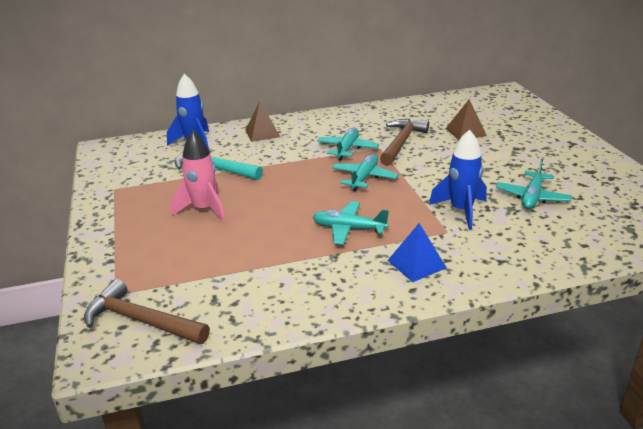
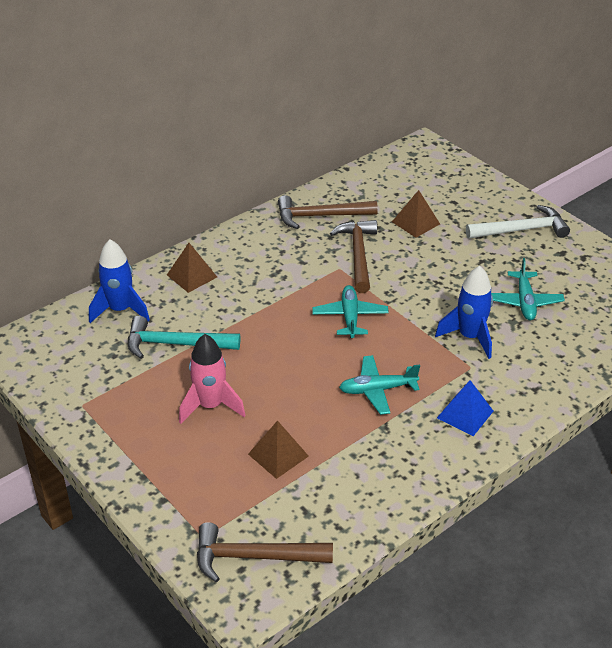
camera: 25 degrees left, 10 degrees up
(227, 253) = (278, 455): none -> brown pyramid
(347, 149) = (305, 278): turquoise plane -> none
(389, 116) = (320, 216): none -> brown hammer
(560, 151) = (522, 230): none -> white hammer

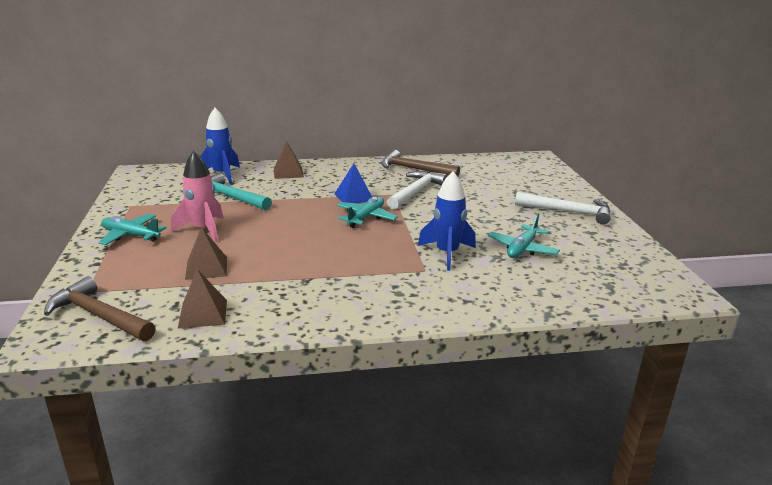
camera: 30 degrees right, 15 degrees down
(358, 255) = (416, 192): brown hammer -> white hammer
(377, 390) = (331, 259): turquoise plane -> turquoise plane (131, 235)
(416, 223) = (482, 188): brown pyramid -> brown pyramid (203, 314)
(465, 414) = (382, 295): blue pyramid -> blue pyramid (354, 197)

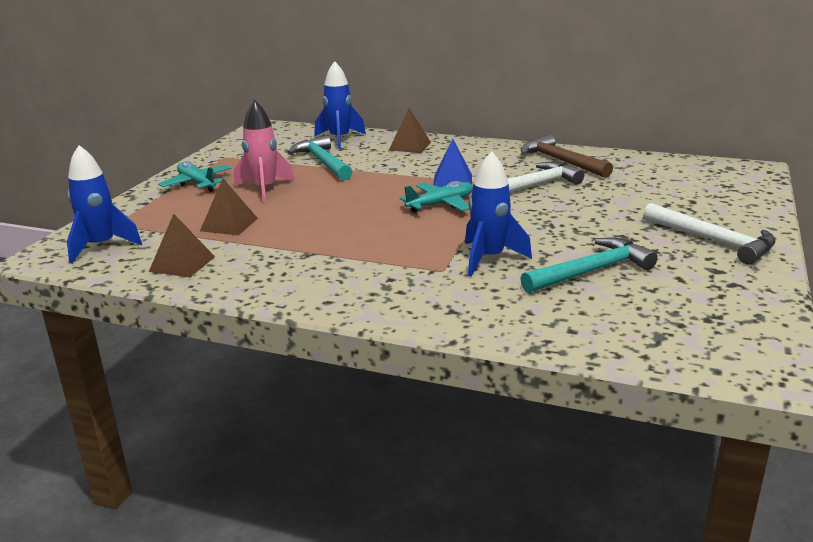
camera: 30 degrees right, 0 degrees up
(99, 315) = (101, 246): brown hammer -> blue rocket
(522, 249) = (591, 271): turquoise plane -> turquoise hammer

